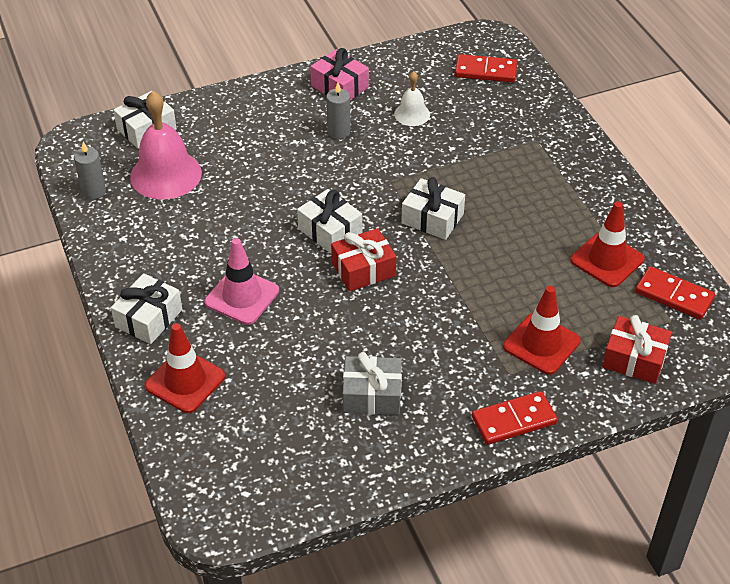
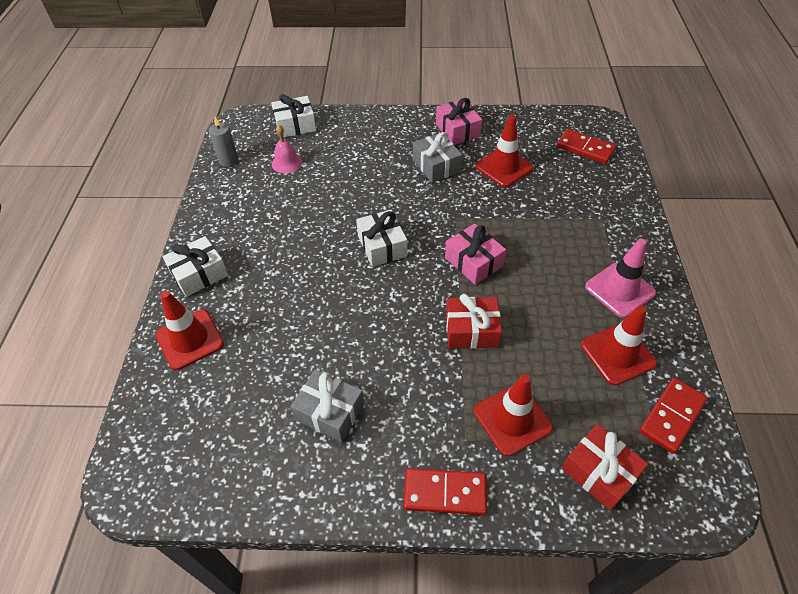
camera: 25 degrees right, 5 degrees up
(166, 174) = (287, 163): pink bell -> pink bell, size x0.53
(242, 296) = (279, 280): pink traffic cone -> pink traffic cone (619, 290)
(338, 132) = (436, 166): grey candle -> grey gift
(363, 269) = (390, 289): red gift -> red gift (471, 330)
(412, 114) = (504, 167): white bell -> red traffic cone
(432, 218) = (473, 262): white gift -> pink gift
(674, 295) = (671, 416): red domino -> red domino turned 75 degrees clockwise

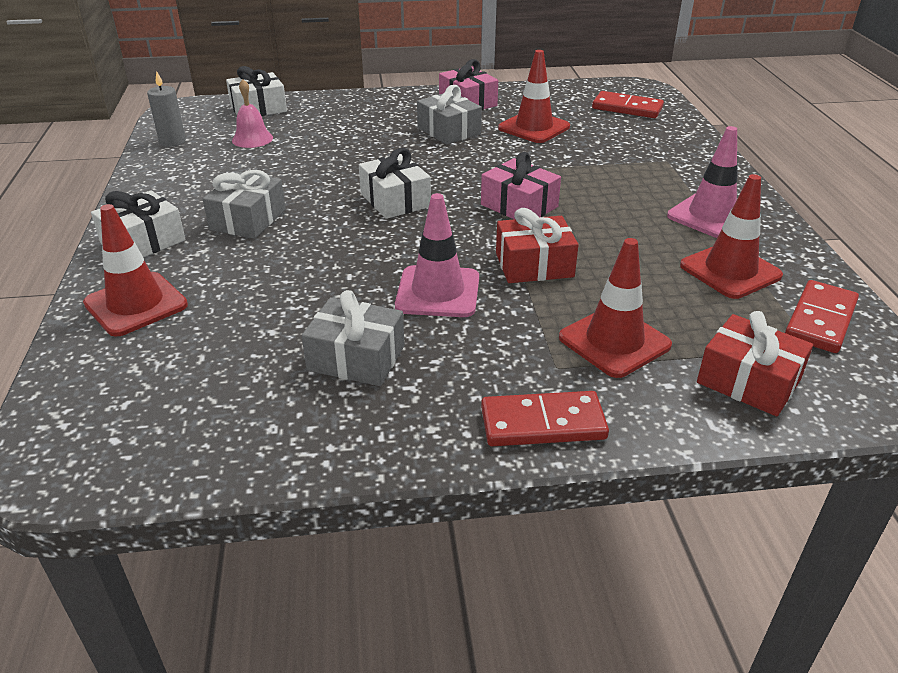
camera: 10 degrees left, 15 degrees down
(274, 257) = (248, 219): none -> grey gift
(396, 352) = (438, 292): none -> pink traffic cone

